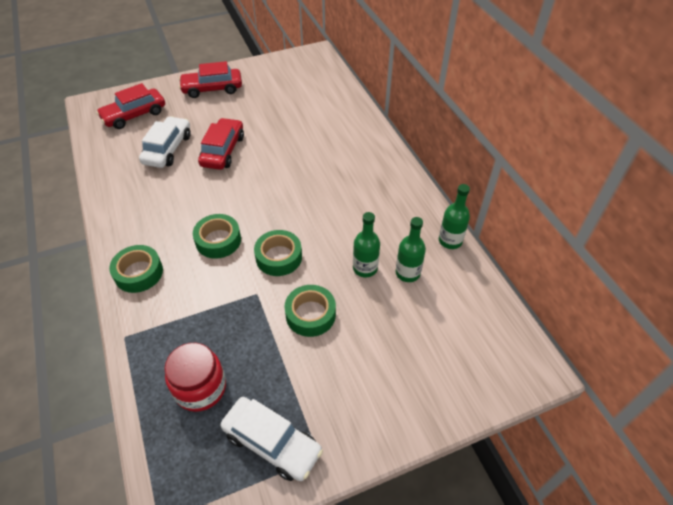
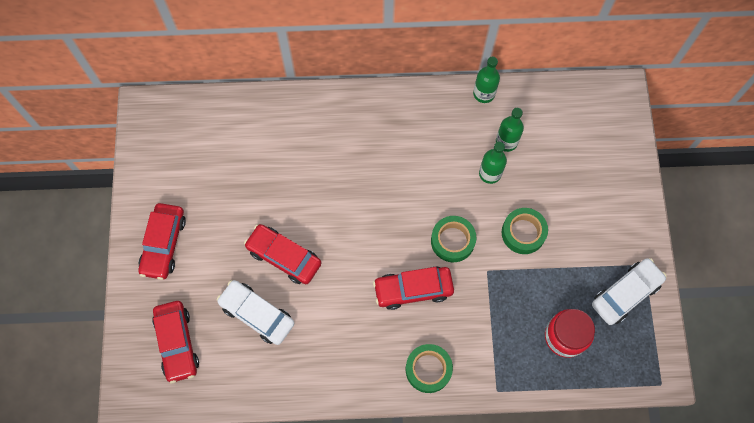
camera: 70 degrees left, 20 degrees up
(218, 240) = (413, 289): green tape -> red car

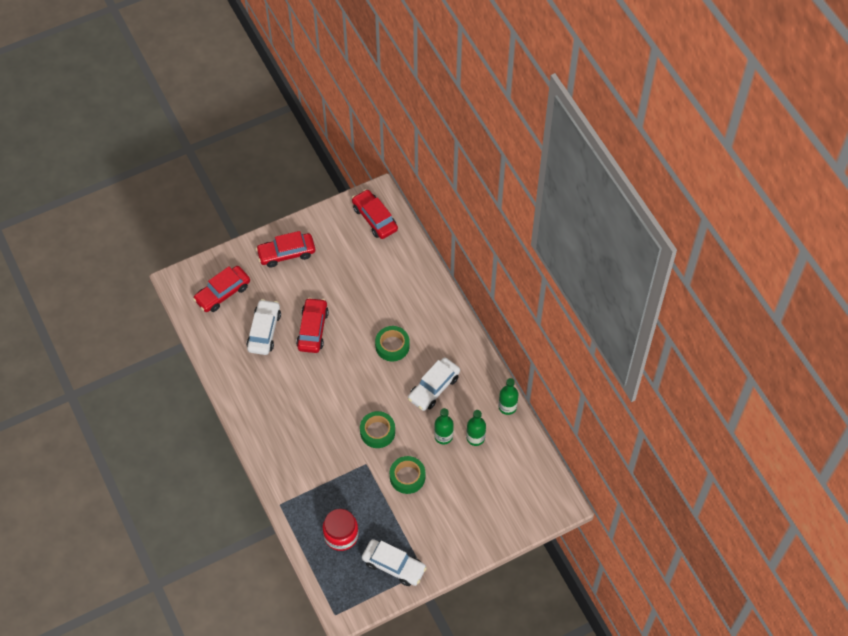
camera: 65 degrees right, 10 degrees down
(413, 289) = (328, 421): red car -> red car (375, 218)
(425, 157) = (434, 388): none -> white car
(428, 369) = (275, 454): green tape -> green tape (392, 346)

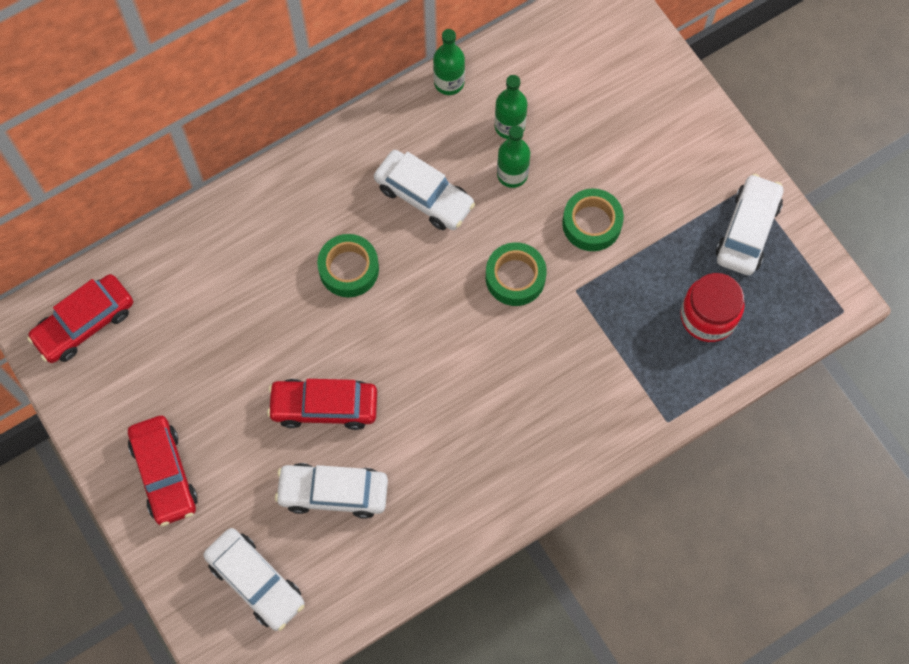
camera: 95 degrees left, 10 degrees up
(222, 293) = (256, 582): red car -> white car

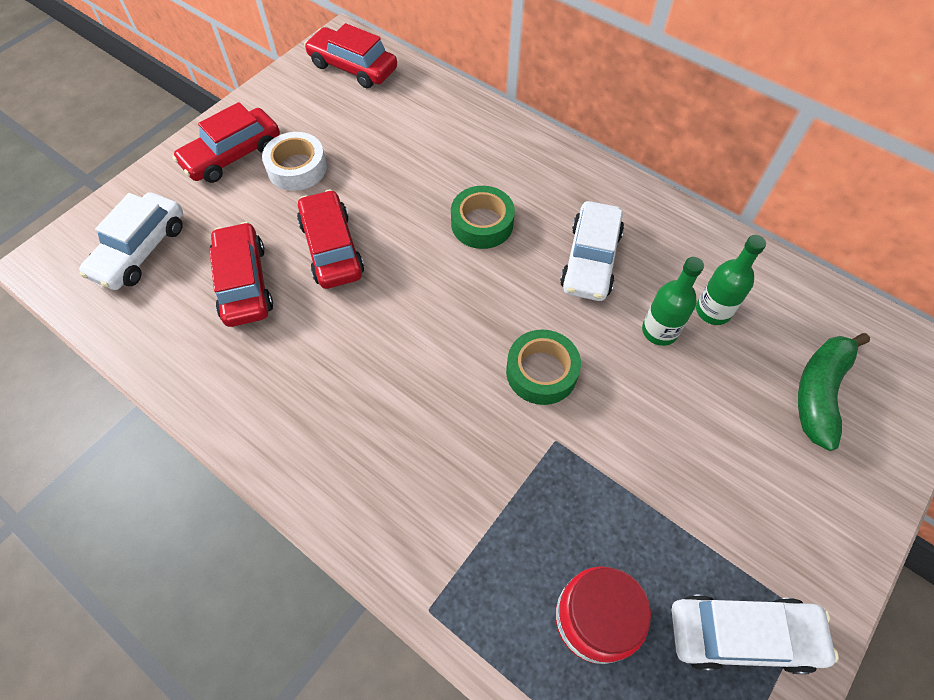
camera: 70 degrees right, 10 degrees down
(209, 415) = (297, 168): none -> white tape
(333, 492) = (244, 283): white car -> red car
(449, 82) = (726, 242): green bottle -> none
(591, 223) = (646, 431): green tape -> none
(605, 89) = (819, 392): none -> green banana

